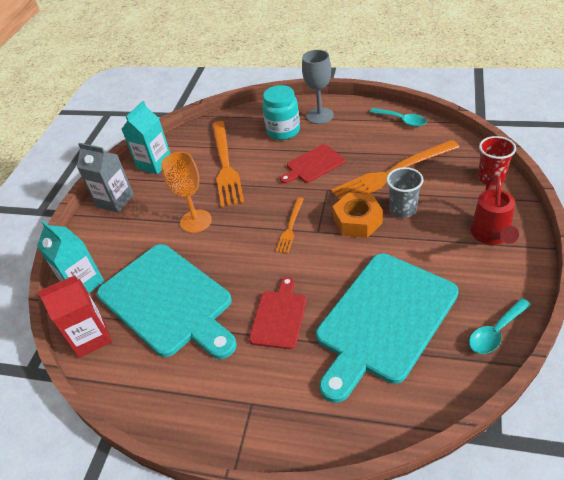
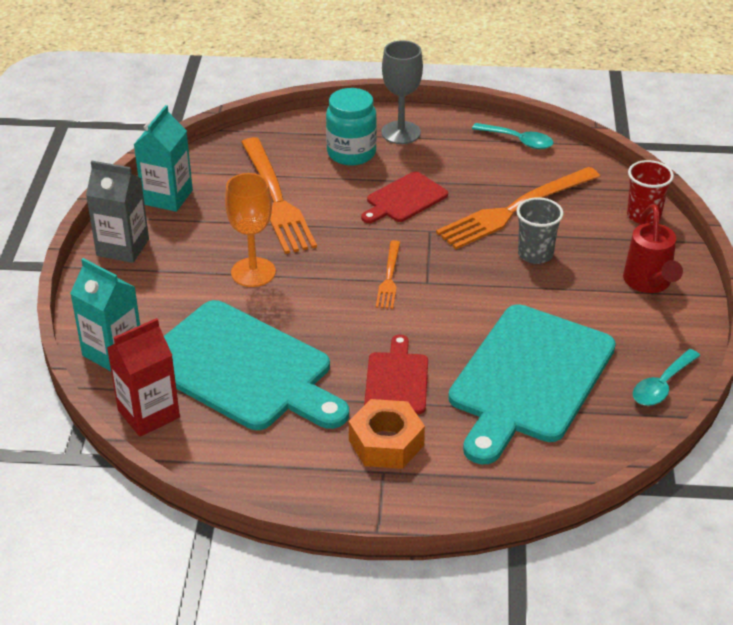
camera: 15 degrees left, 5 degrees down
(357, 221) = (478, 269): orange nut -> orange nut (386, 443)

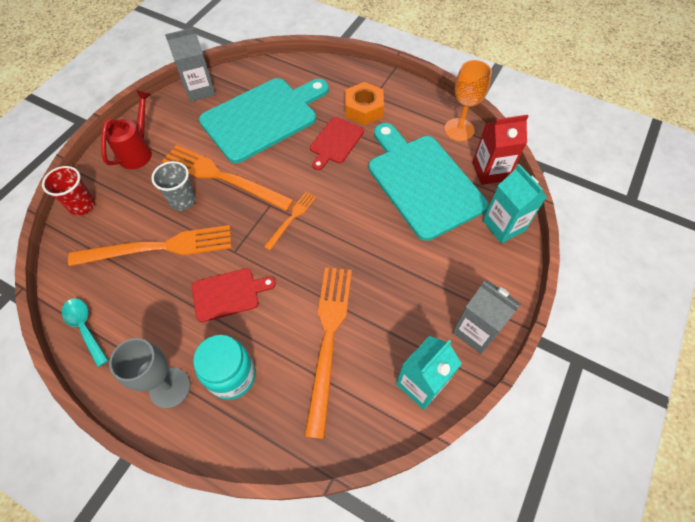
camera: 155 degrees left, 20 degrees up
(253, 272) = (383, 261): orange goblet -> orange goblet (459, 130)
(512, 291) = (222, 177): none -> orange fork
(662, 385) = (200, 90): turquoise spoon -> grey carton

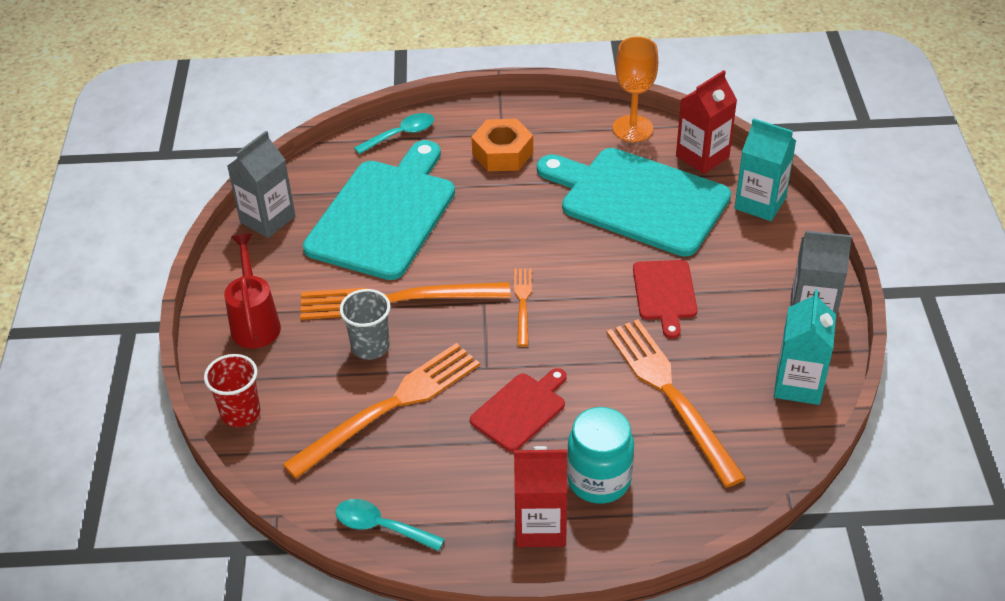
camera: 30 degrees left, 15 degrees down
(170, 387) = (540, 526): grey goblet -> red carton
(315, 70) = (401, 134): none -> turquoise spoon
(335, 142) = (500, 202): red cutting board -> red cutting board (665, 293)

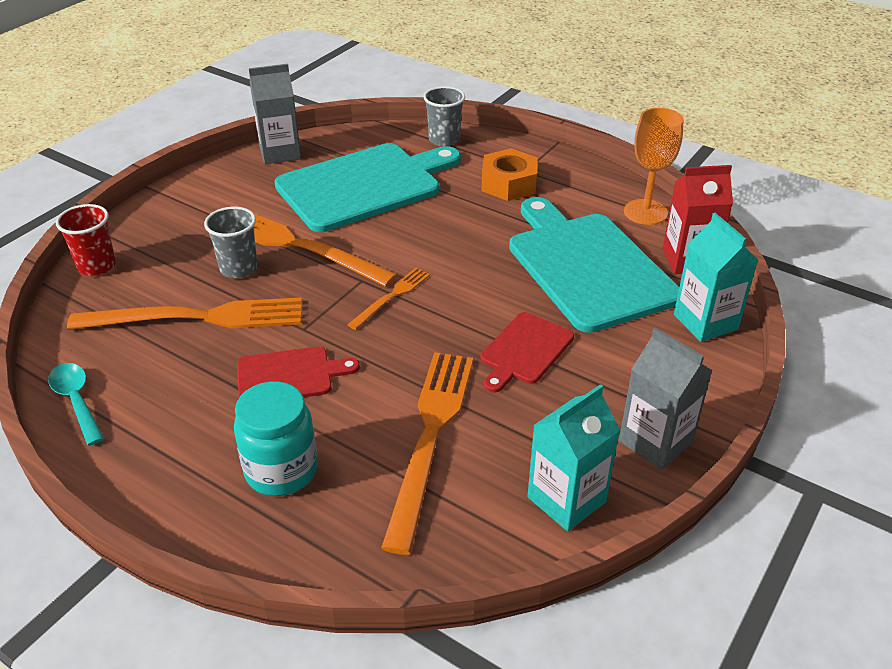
camera: 35 degrees right, 5 degrees down
(255, 322) = (185, 212): red watering can -> none
(401, 134) = (444, 139): turquoise spoon -> grey cup
(540, 526) = (187, 478): red carton -> none

